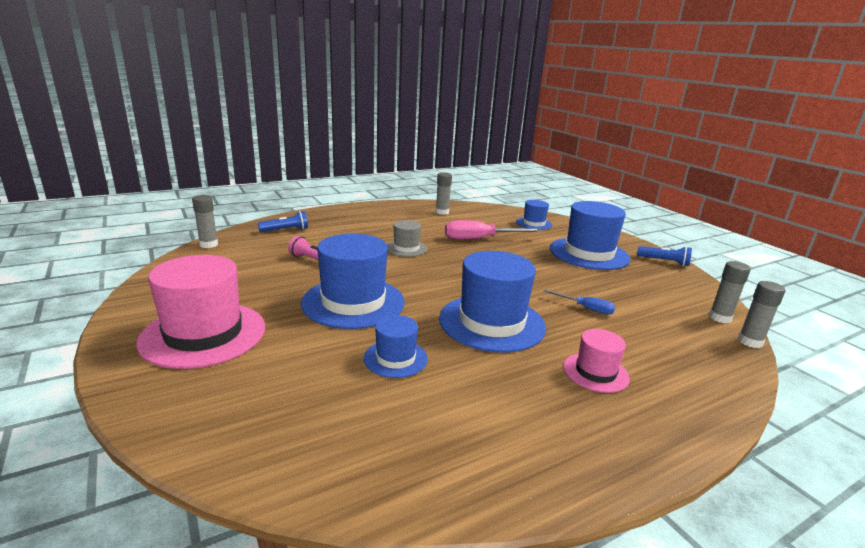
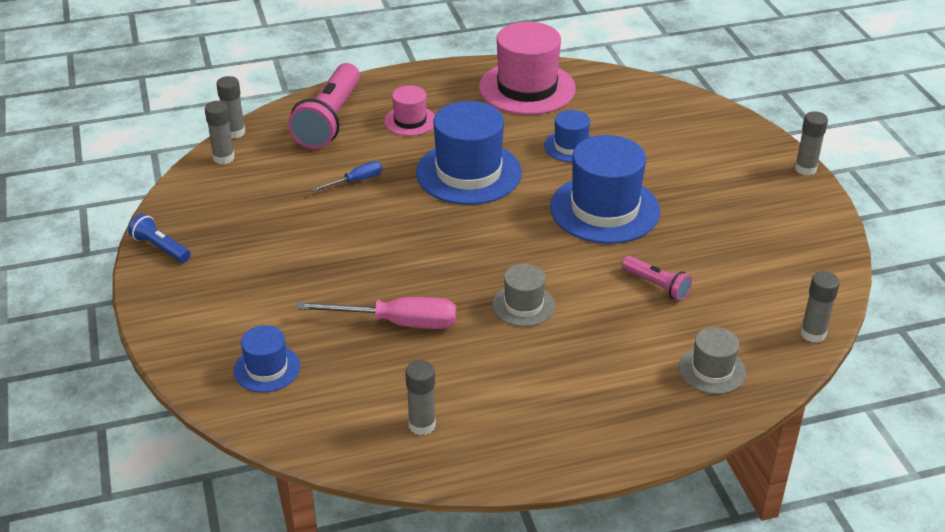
camera: 165 degrees left, 15 degrees up
(108, 356) = (805, 169): none -> grey glue stick
(204, 334) = (740, 183): pink hat -> pink hat (527, 88)
(286, 230) = (712, 370): blue flashlight -> grey hat
(585, 308) = (356, 181): blue screwdriver -> blue screwdriver turned 105 degrees clockwise
(589, 253) = (254, 273): blue hat -> none
(681, 364) = (329, 120): none -> pink flashlight

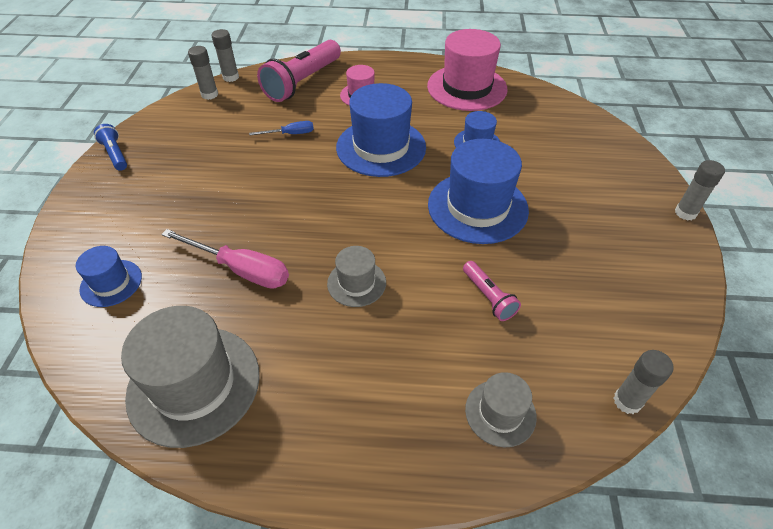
camera: 20 degrees right, 10 degrees up
(422, 425) = (194, 384): grey glue stick -> grey hat

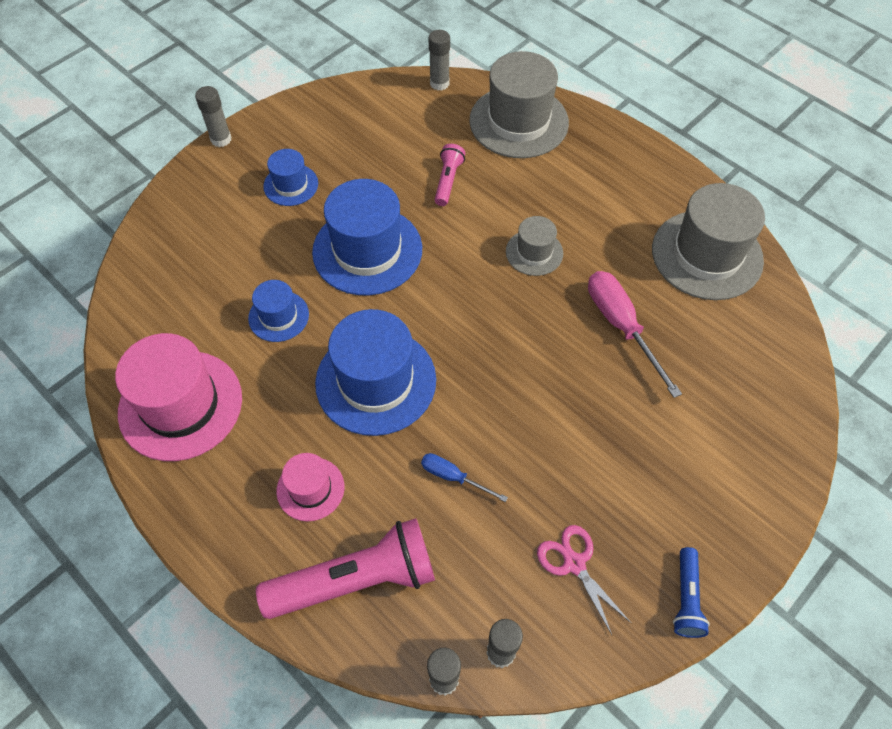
camera: 140 degrees left, 10 degrees up
(111, 283) = (745, 388): blue hat -> blue hat (291, 185)
(192, 137) = (574, 563): none -> pink scissors
(500, 413) = (518, 122): grey hat -> grey hat, size x1.91

